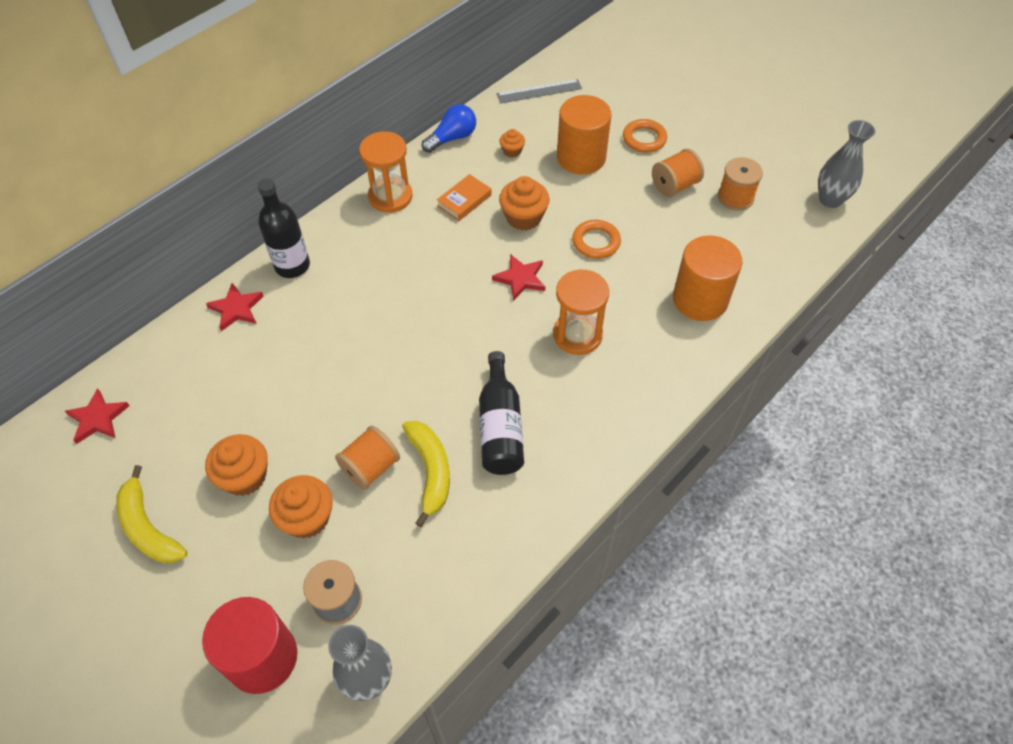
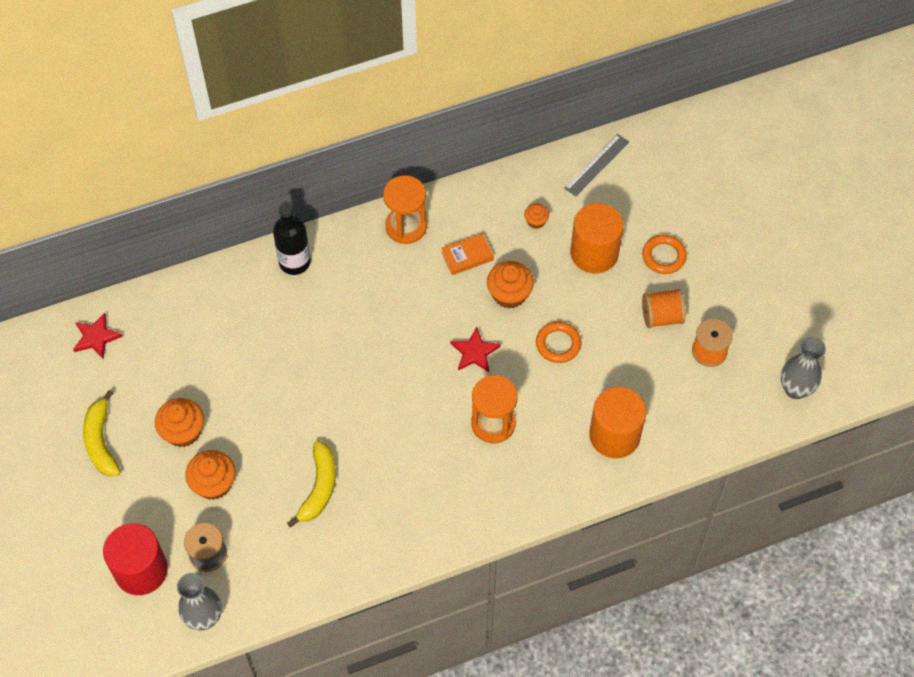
camera: 25 degrees right, 5 degrees up
(236, 308) = (234, 284): red star -> none
(370, 467) = (276, 465): orange spool -> none
(452, 138) = (490, 186): blue light bulb -> none
(500, 427) = (389, 475): black bottle -> none
(539, 91) = (596, 165): grey ruler -> grey ruler turned 60 degrees counterclockwise

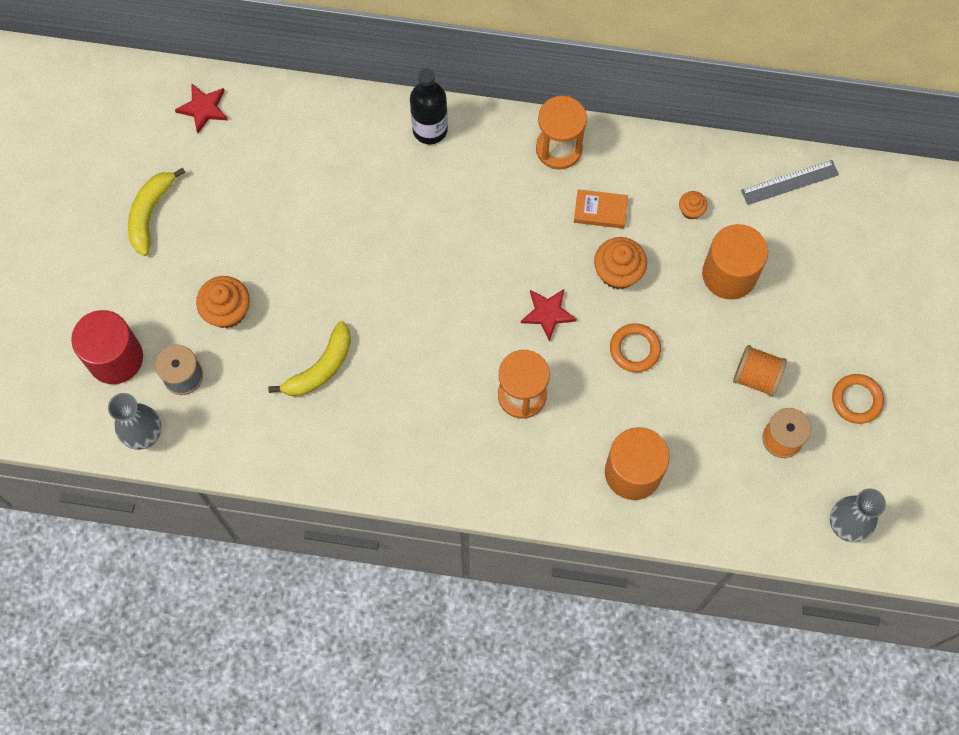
camera: 30 degrees right, 10 degrees up
(183, 431) = (229, 244): orange cupcake -> none
(664, 256) = (798, 315): orange ring -> orange ring (856, 400)

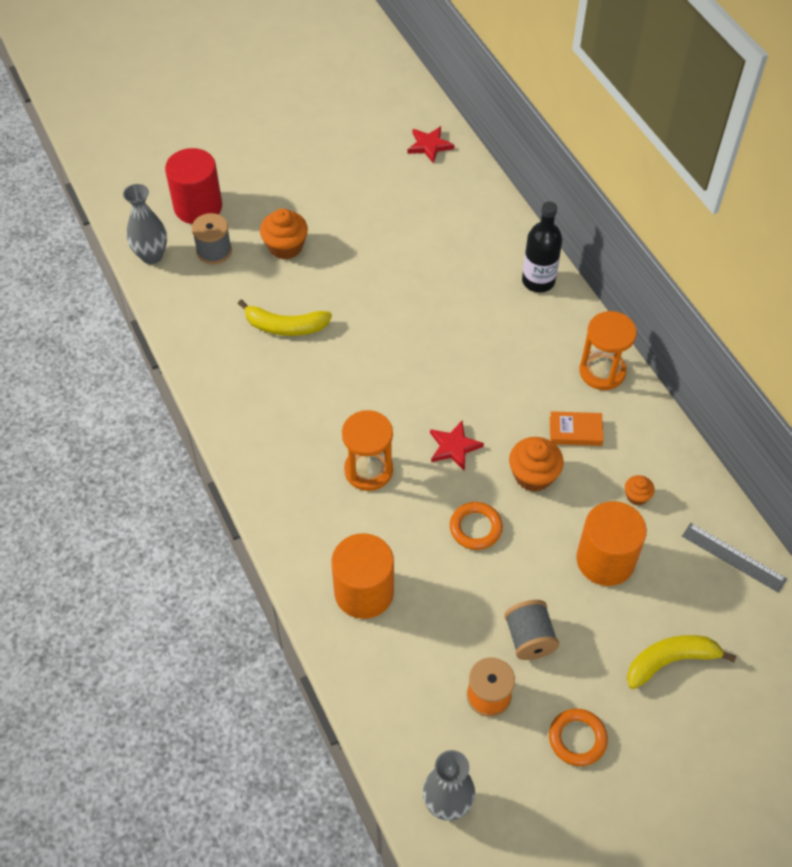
camera: 55 degrees right, 15 degrees down
(150, 213) = (323, 163): yellow banana -> yellow banana (670, 661)
(600, 211) = (575, 431): orange book -> orange book turned 60 degrees counterclockwise
(756, 376) = (529, 638): orange spool -> grey spool

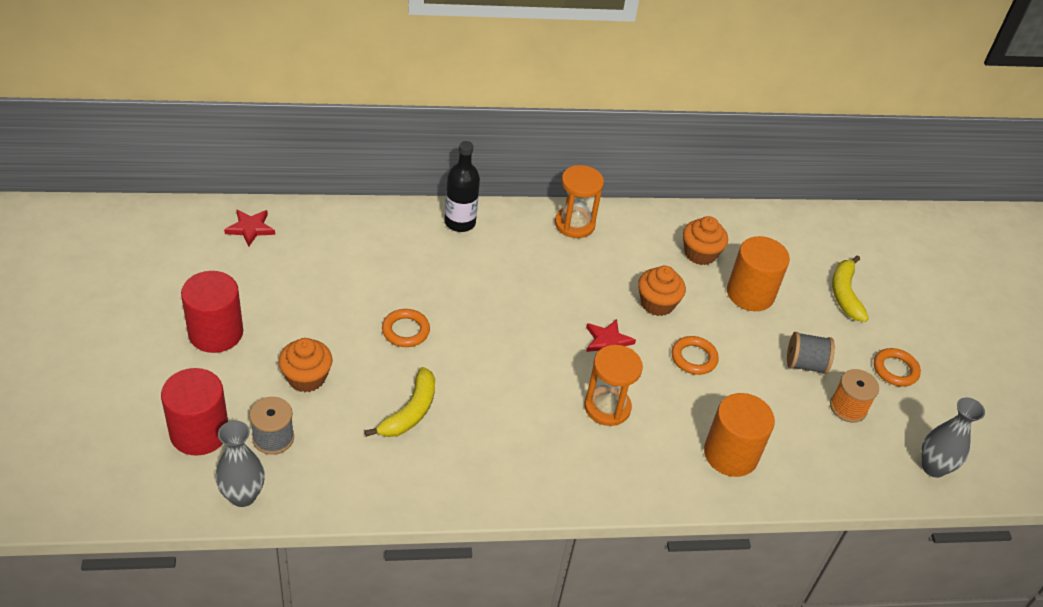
camera: 75 degrees left, 10 degrees down
(301, 174) = (216, 333): none -> red cylinder
(375, 290) = (405, 331): none -> orange ring
(575, 431) = (625, 262): orange book -> none
(637, 496) = (700, 253): orange cupcake -> orange cupcake, size x1.83
(733, 557) = (770, 226): grey ruler -> none

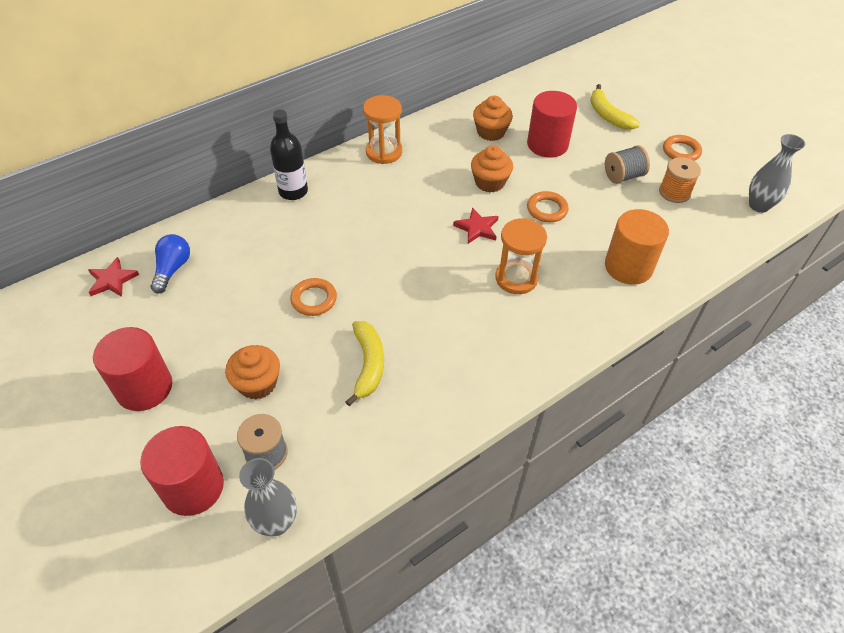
camera: 25 degrees left, 5 degrees up
(305, 243) = (172, 269): none -> blue light bulb
(750, 294) = (547, 144): orange cylinder -> red cylinder

